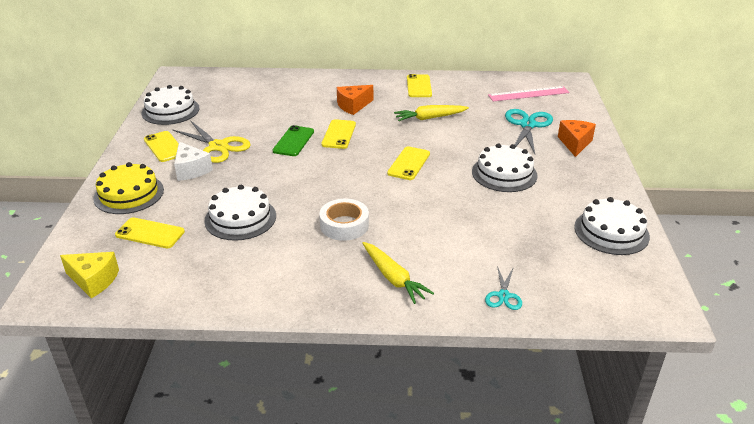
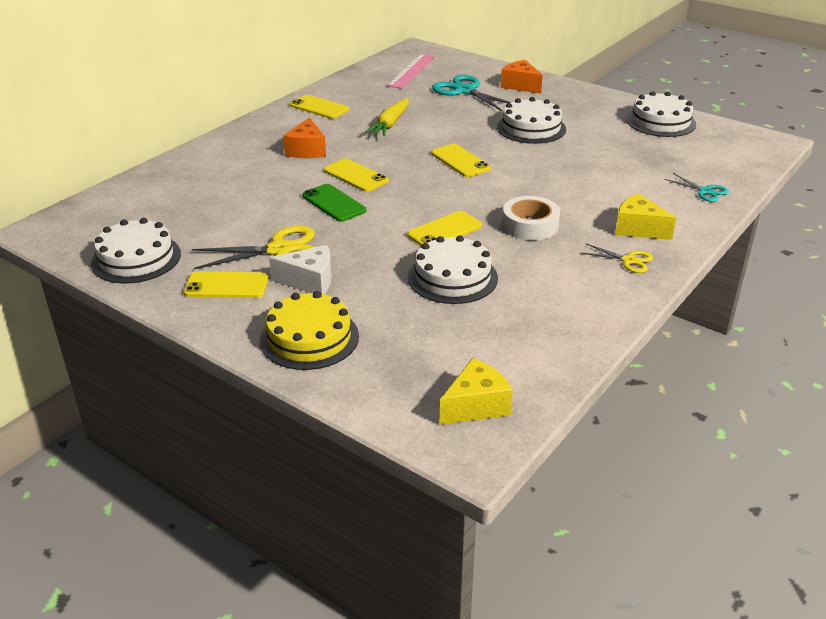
camera: 55 degrees left, 0 degrees up
(150, 233) = (417, 343): yellow phone -> yellow phone (444, 230)
(336, 288) = (628, 260): none -> yellow scissors
(393, 278) = (638, 229): yellow carrot -> yellow cheese

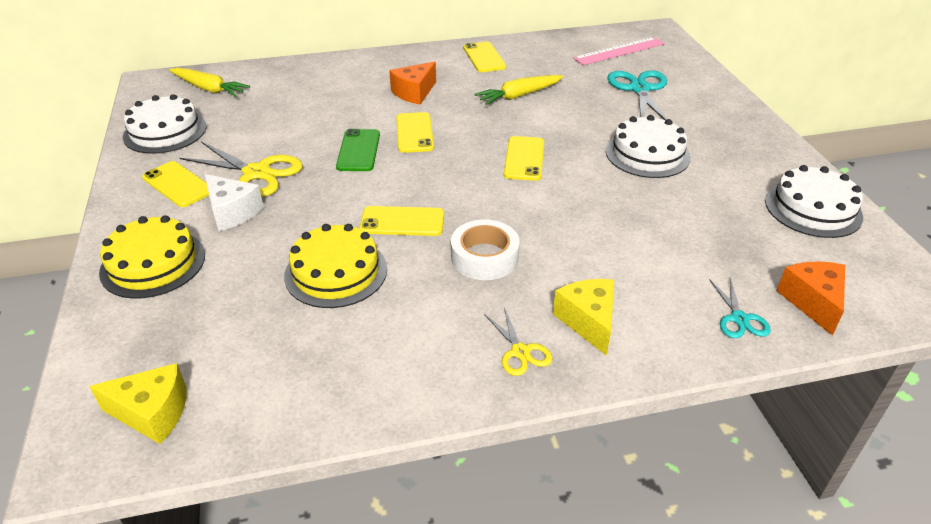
camera: 40 degrees right, 5 degrees up
(114, 213) = (209, 89): none -> yellow carrot
(452, 277) = (336, 272): white cake -> yellow cake
(520, 85) = (706, 104): orange cheese -> orange cheese (812, 302)

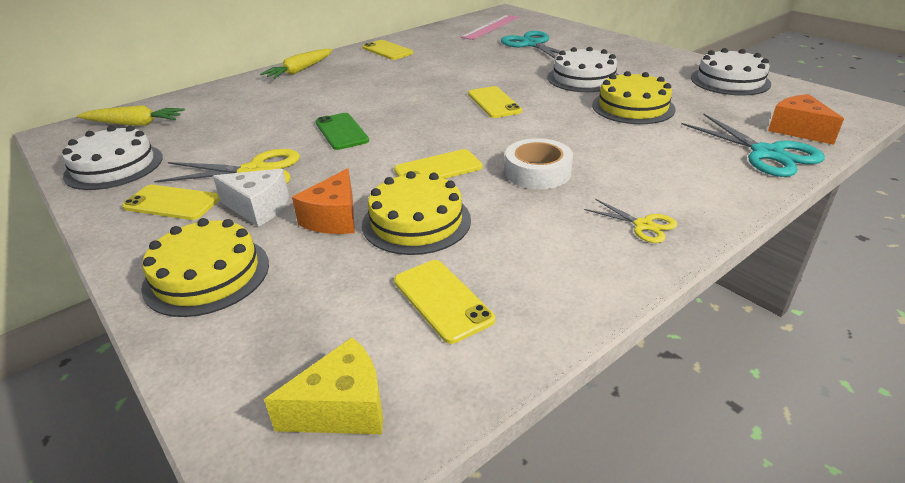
camera: 25 degrees left, 5 degrees down
(414, 93) = (351, 83): orange cheese -> orange cheese (334, 218)
(414, 133) = (381, 108): yellow phone -> yellow phone (442, 300)
(519, 96) = (444, 67): yellow carrot -> yellow carrot (300, 70)
(588, 321) = (668, 188): yellow cheese -> none
(660, 209) = (633, 107): none -> yellow cake
(739, 319) = (767, 153): turquoise scissors -> turquoise scissors, size x1.83

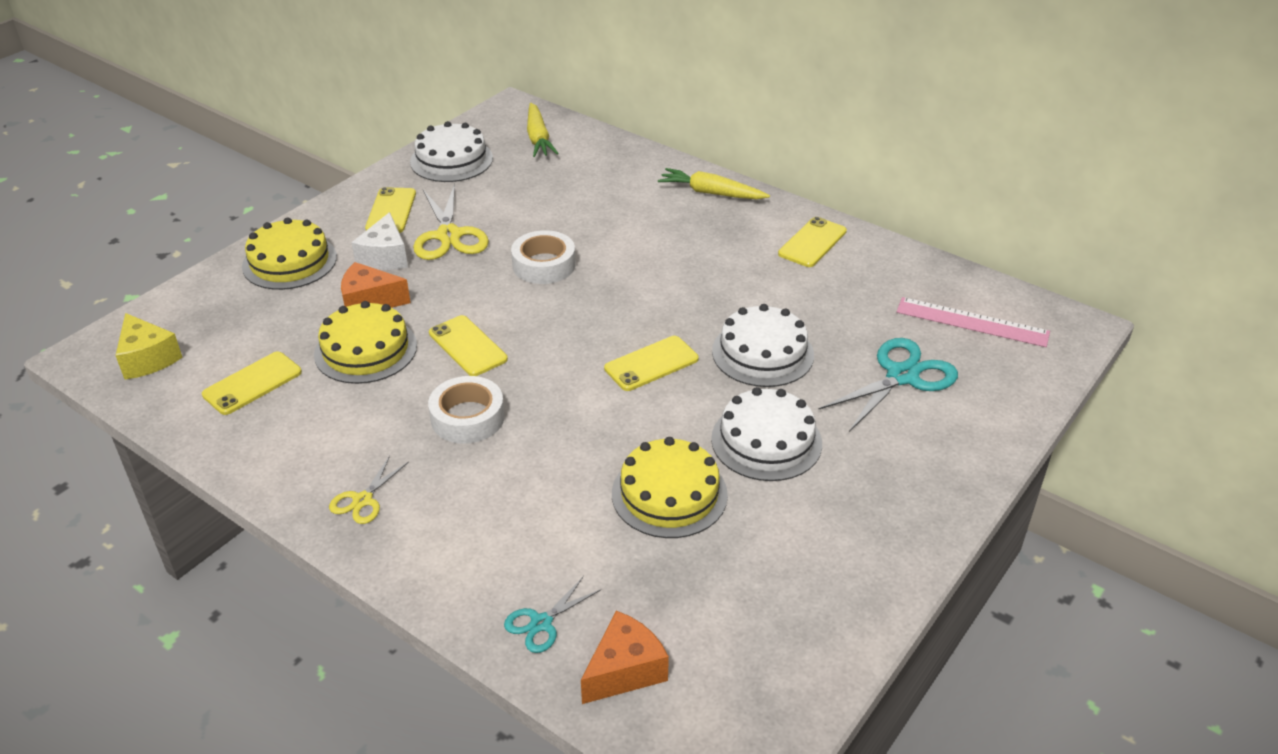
camera: 75 degrees right, 5 degrees up
(341, 131) = (544, 265): green phone -> white tape
(730, 81) = (811, 613): white cake -> white cake (762, 353)
(767, 153) = (541, 623): turquoise scissors -> turquoise scissors, size x0.55

